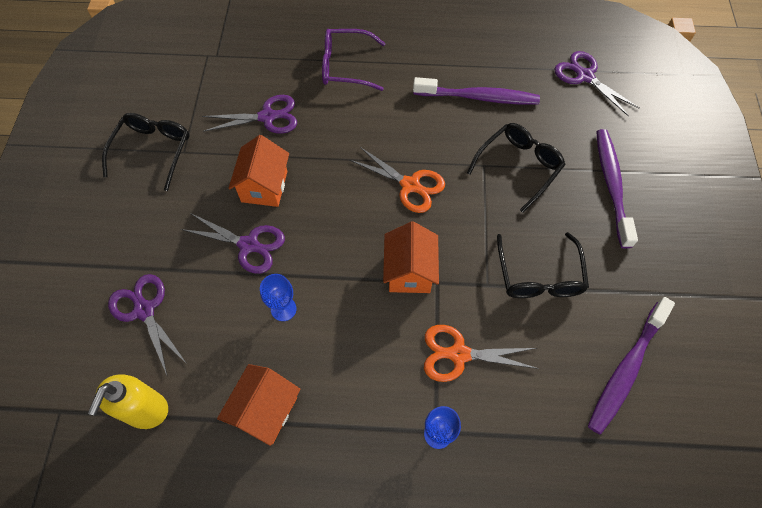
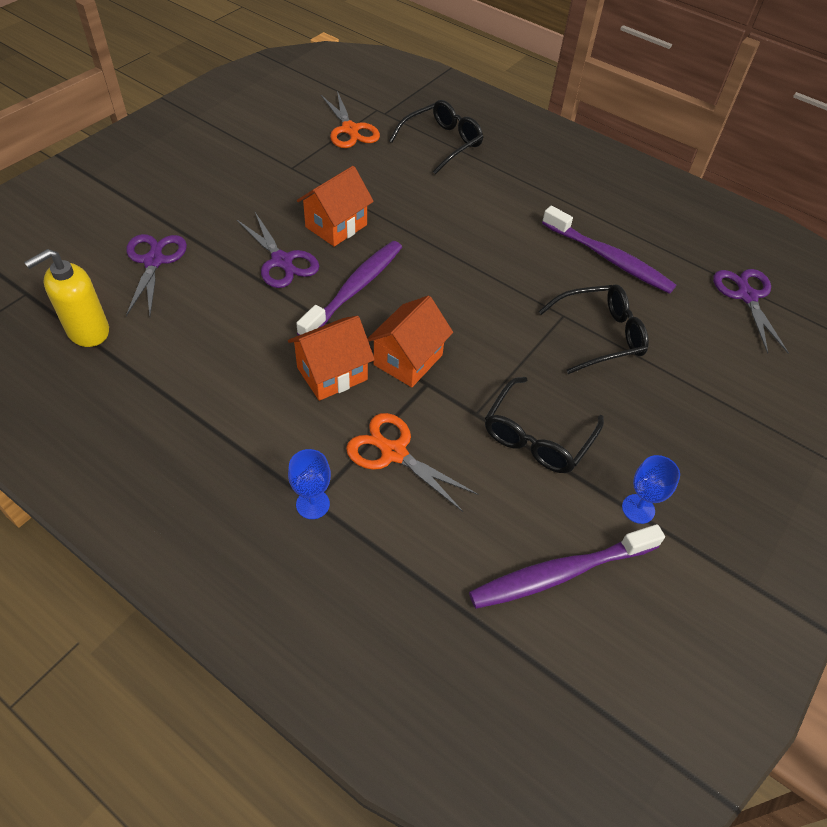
camera: 30 degrees right, 10 degrees down
(153, 151) = (267, 155): black glasses -> black glasses (442, 143)
(265, 411) = (179, 390): orange house -> orange house (332, 374)
(267, 117) = (387, 177): purple scissors -> none
(283, 309) = (266, 324): blue goblet -> blue goblet (638, 509)
(345, 66) = (495, 173): purple glasses -> none
(410, 185) = (472, 293): orange scissors -> orange scissors (350, 129)
(611, 186) = (692, 404): purple toothbrush -> purple toothbrush (354, 289)

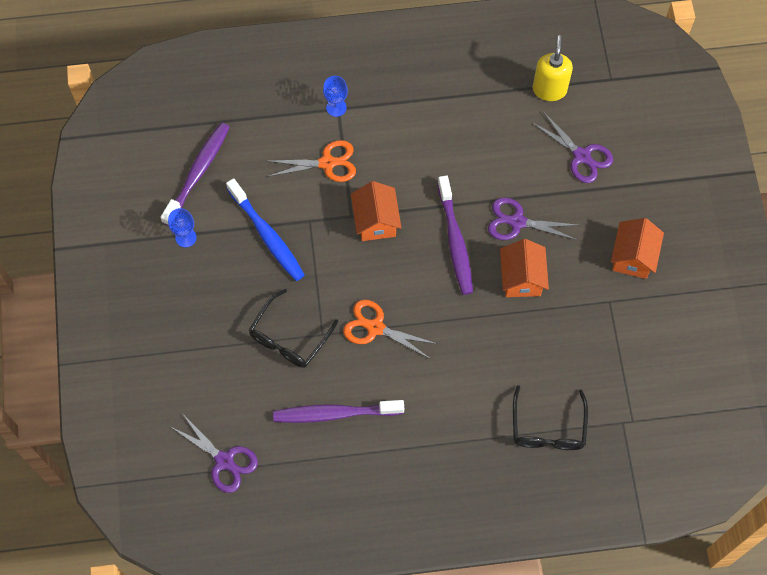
camera: 140 degrees right, 15 degrees up
(332, 374) = (404, 177): orange house -> orange house (633, 257)
(350, 129) = (622, 378): orange scissors -> orange scissors (375, 328)
(537, 437) = (267, 235): black glasses -> blue toothbrush

